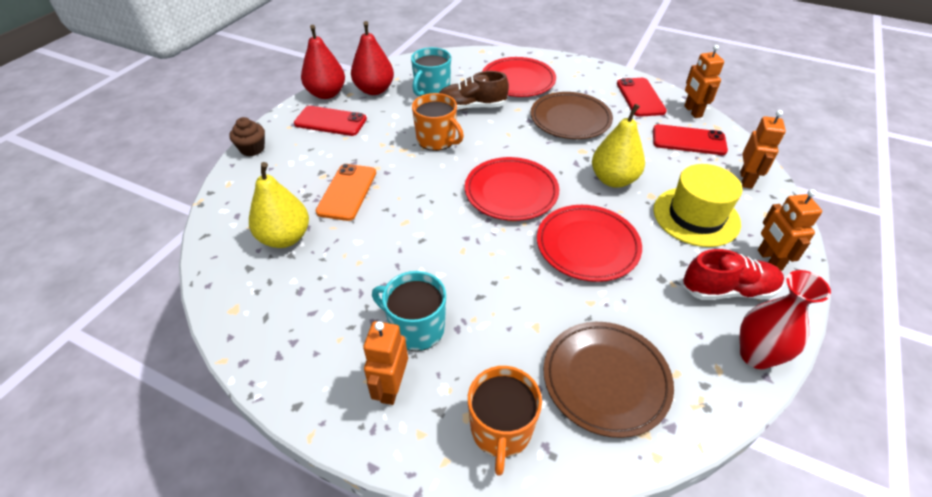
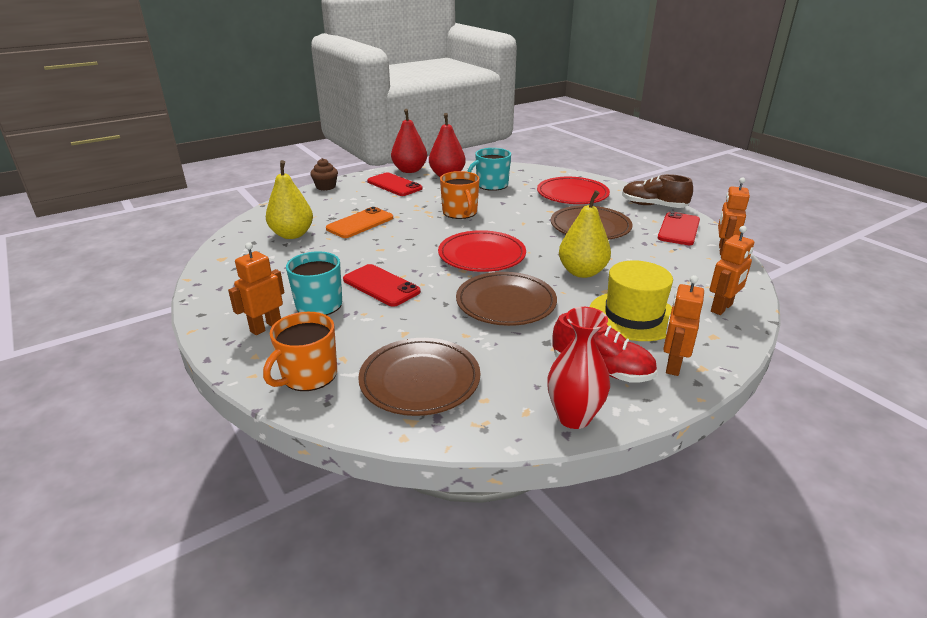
camera: 30 degrees right, 15 degrees down
(471, 107) = (512, 201): brown shoe -> brown shoe (653, 206)
(587, 246) = (506, 303): red plate -> brown plate
(688, 140) = (693, 267): red phone -> red phone (381, 286)

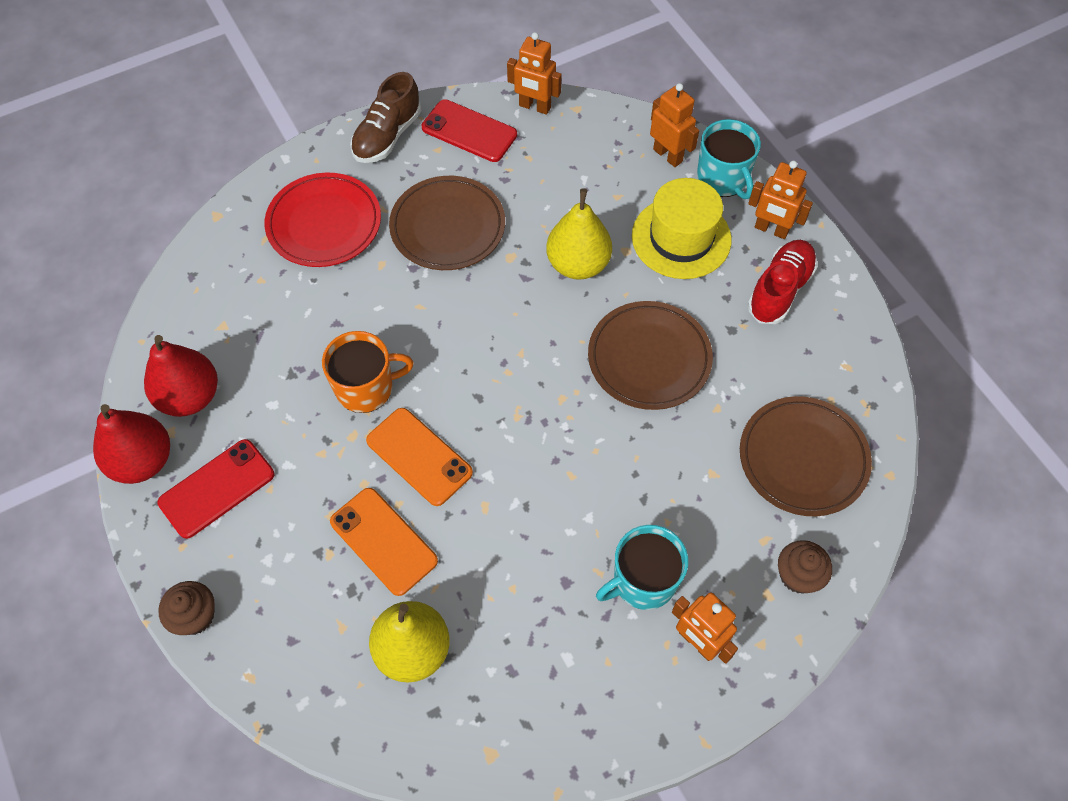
camera: 85 degrees left, 30 degrees up
(308, 375) = (798, 575): orange mug -> brown cupcake
(381, 286) = (597, 502): red phone -> none
(415, 229) = (419, 456): none -> orange phone
(481, 255) = (521, 372): red plate -> none
(491, 185) = (256, 331): turquoise mug -> turquoise mug (723, 179)
(573, 417) = (852, 329): red vase -> none

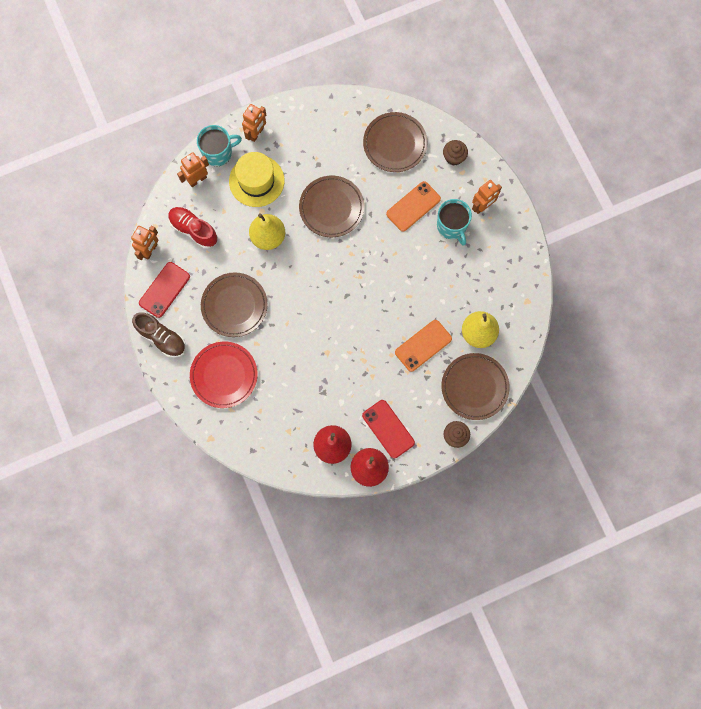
camera: 85 degrees left, 15 degrees up
(296, 649) = (474, 387): none -> brown plate
(366, 388) = (335, 353): orange mug -> none
(419, 456) = (378, 327): orange phone -> orange phone (413, 206)
(779, 290) = (296, 136): red shoe -> red shoe (193, 230)

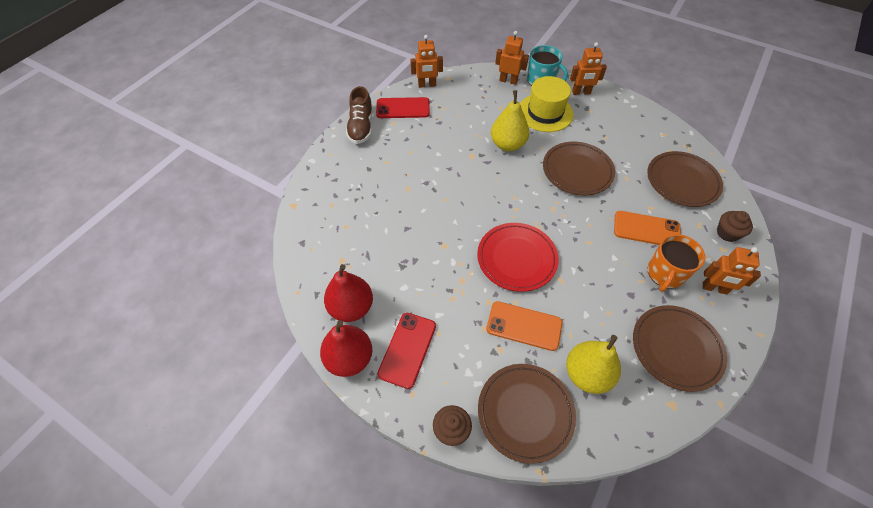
camera: 55 degrees right, 20 degrees down
(193, 230) = (467, 99): red shoe -> none
(224, 375) = (360, 182): red plate -> red plate (516, 258)
(234, 305) = (428, 156): brown plate -> brown plate (676, 348)
(452, 226) = (665, 274): turquoise mug -> orange mug

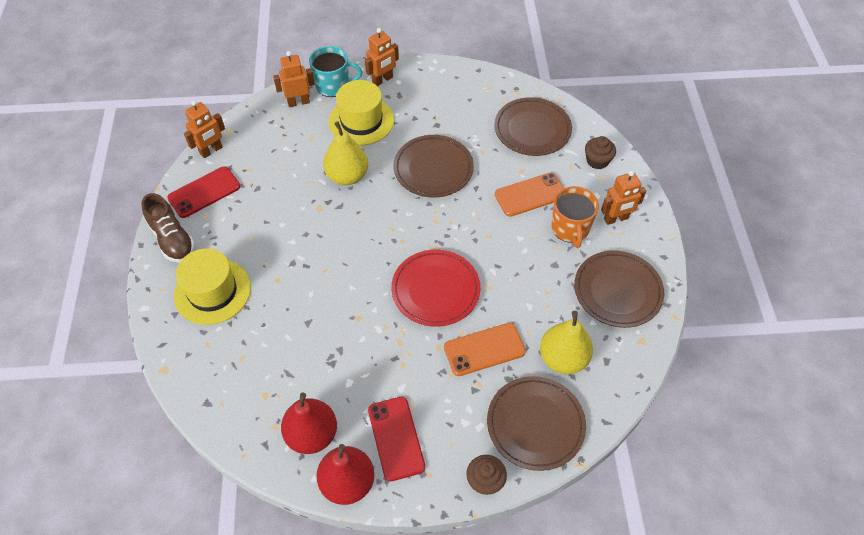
camera: 35 degrees left, 0 degrees up
(360, 173) = (212, 291): none -> yellow hat

